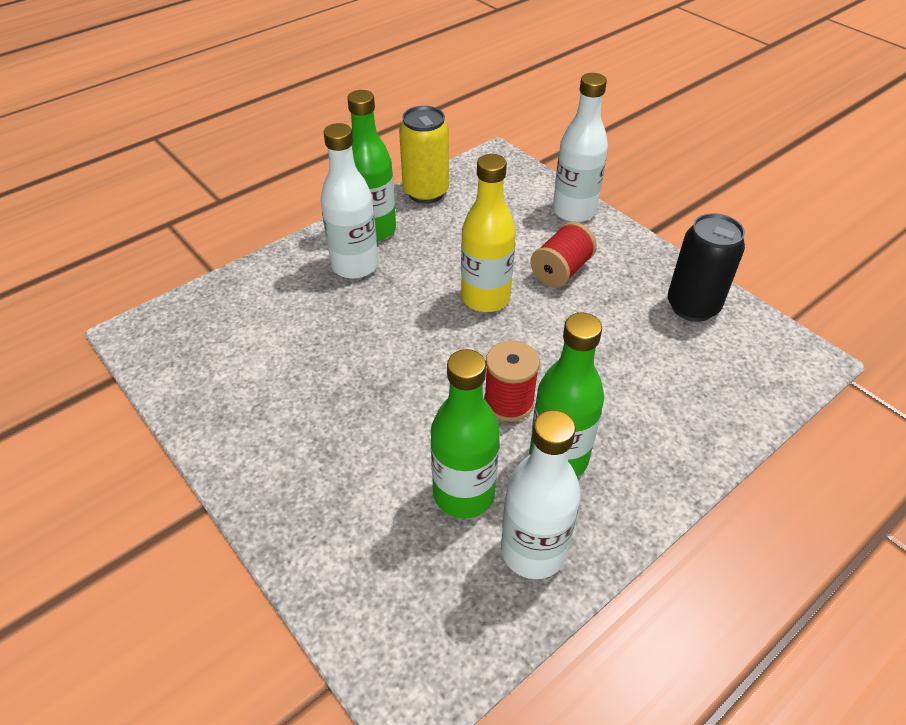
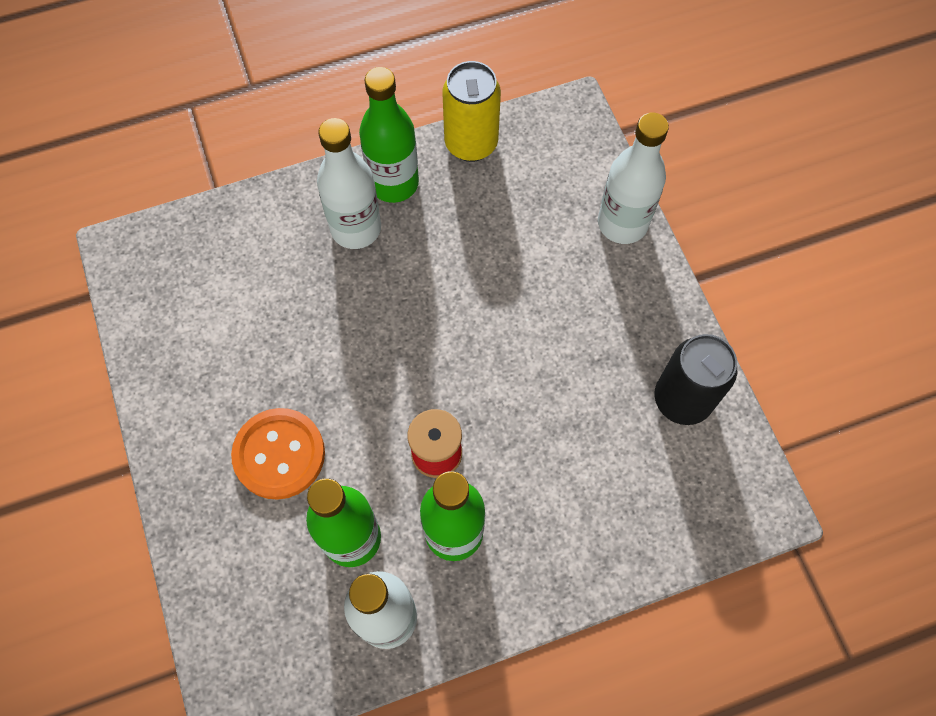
camera: 20 degrees right, 20 degrees up
(359, 447) = (279, 454): none -> orange button
(485, 298) = (470, 316): yellow bottle -> none
(561, 270) = (566, 305): red spool -> none

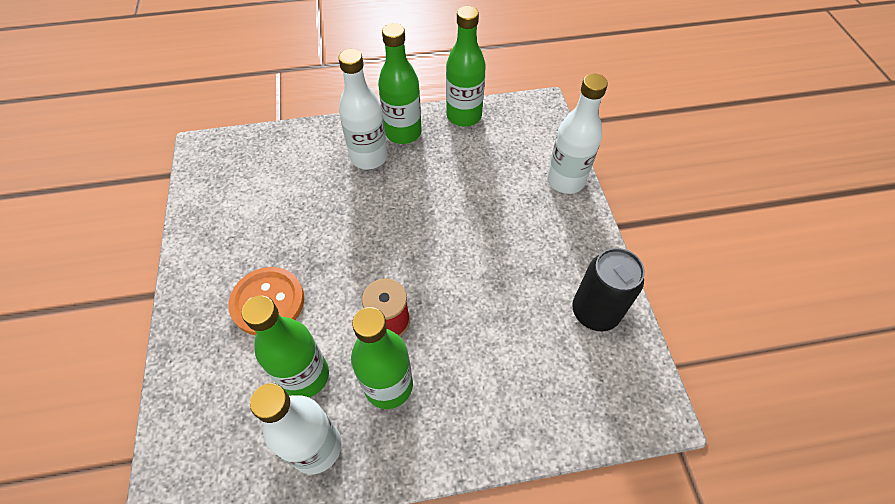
camera: 10 degrees right, 10 degrees down
(471, 144) = (464, 116): yellow can -> green bottle

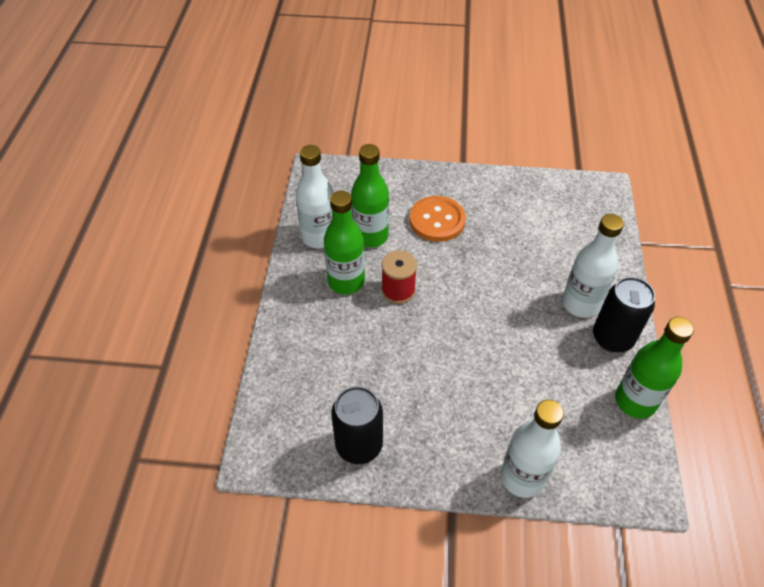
camera: 105 degrees right, 5 degrees down
(403, 133) = (612, 338): green bottle -> black can

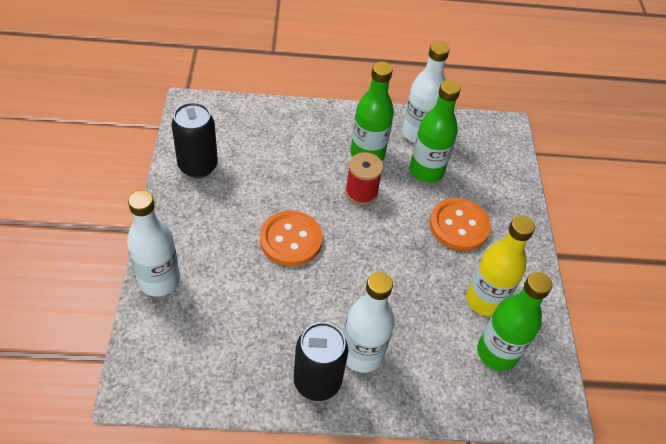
camera: 80 degrees right, 0 degrees up
(461, 353) = (291, 240): none -> orange button
(515, 214) = (485, 300): none -> yellow bottle
(635, 401) = (237, 392): green bottle -> green bottle (497, 352)

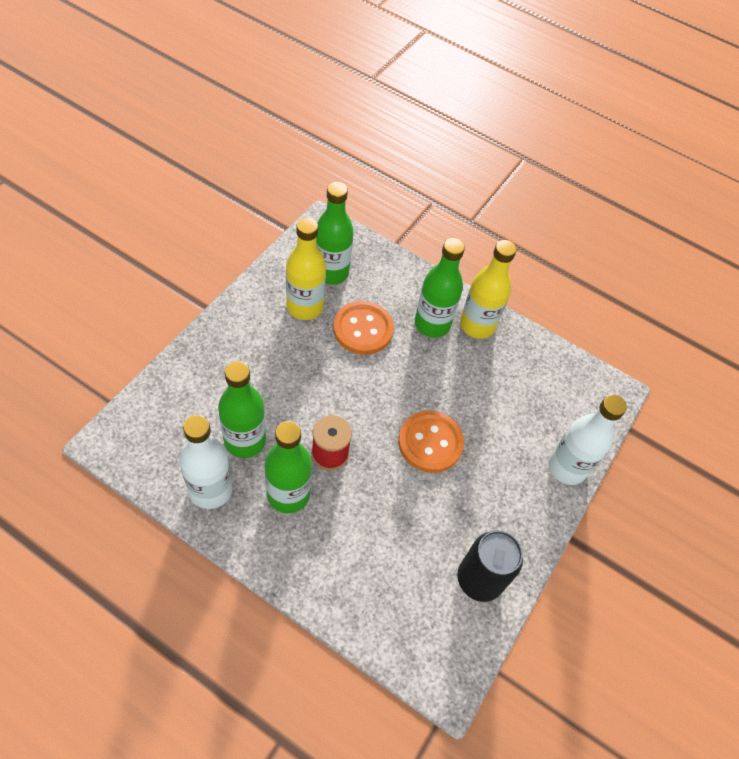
camera: 150 degrees left, 5 degrees up
(317, 381) = (477, 325): black can -> yellow bottle
(362, 354) = (432, 324): white bottle -> green bottle
(459, 226) = (266, 372): orange button -> orange button (363, 329)

